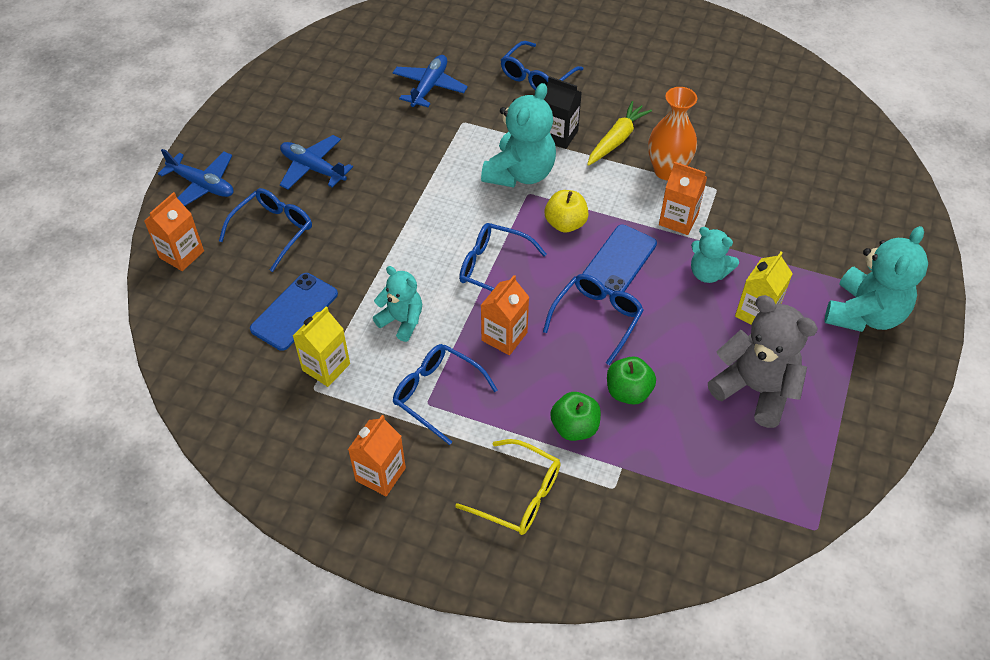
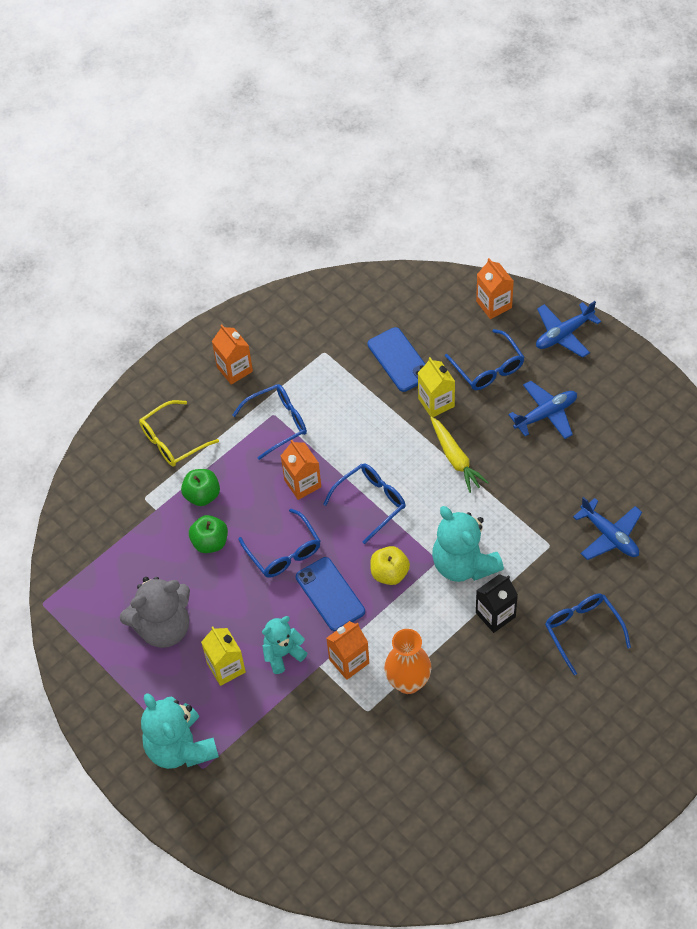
camera: 120 degrees right, 5 degrees up
(326, 367) = (338, 364): yellow carton -> yellow carton (436, 402)
(402, 321) = (353, 423): turquoise teddy bear -> none
(617, 139) = (466, 660): yellow carrot -> yellow carrot (455, 458)

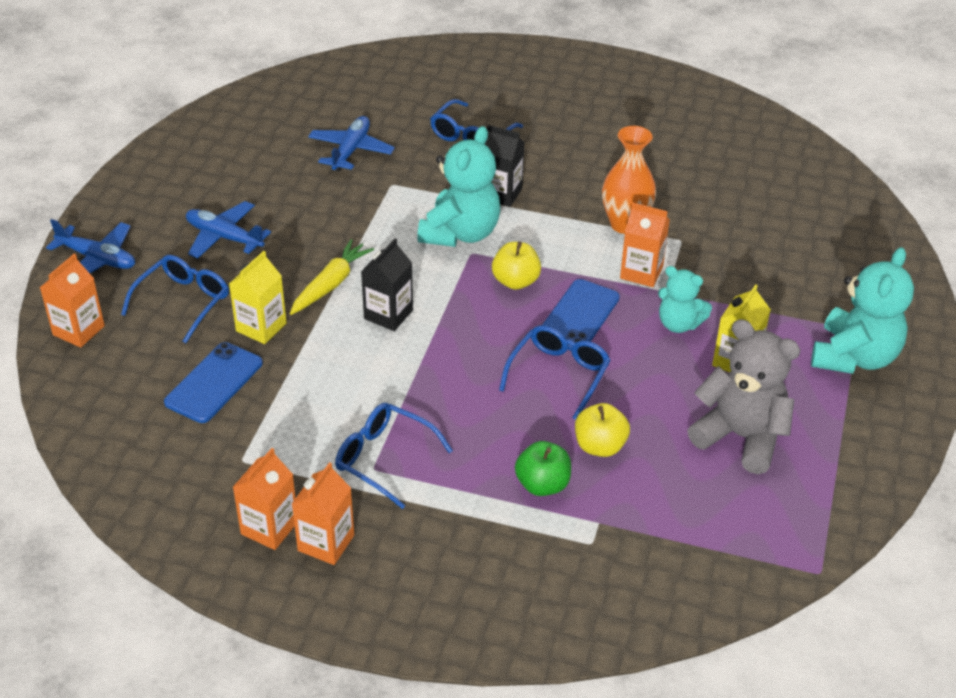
camera: 125 degrees left, 15 degrees down
(173, 440) = (484, 555): yellow glasses -> none
(210, 542) = (600, 446): green apple -> yellow apple
(302, 483) = (456, 397): orange carton -> orange carton (269, 528)
(370, 503) = (439, 329): blue glasses -> none
(403, 479) = (388, 314): none -> black carton

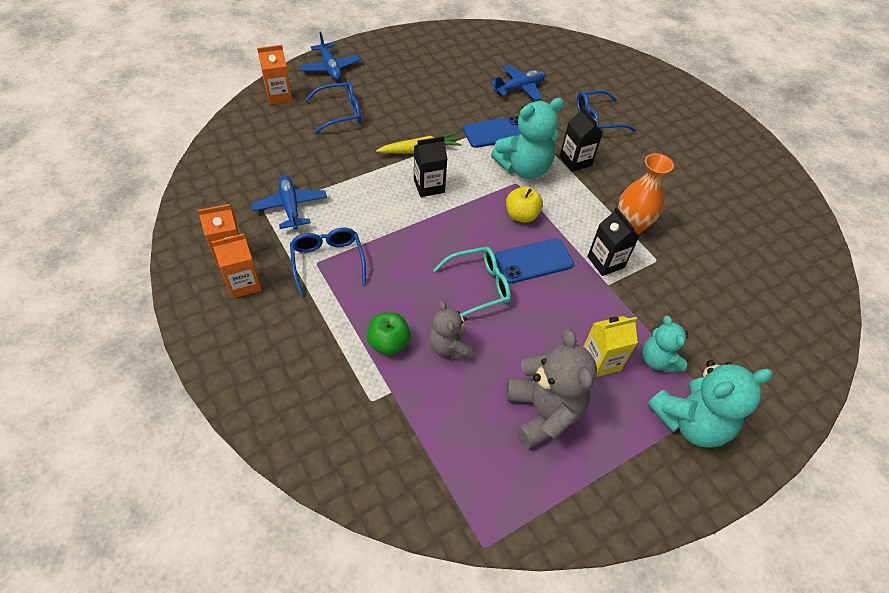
camera: 40 degrees right, 10 degrees up
(214, 383) = (302, 162): blue phone -> blue phone (496, 132)
(224, 237) = (400, 93): blue plane -> blue plane (290, 207)
(261, 327) = (359, 149): yellow carton -> none
(558, 375) = (478, 286): blue glasses -> turquoise glasses
(600, 446) = (449, 347): yellow apple -> grey teddy bear
(641, 272) = (605, 262): orange carton -> black carton
(678, 324) = (591, 310): turquoise teddy bear -> turquoise teddy bear (658, 360)

